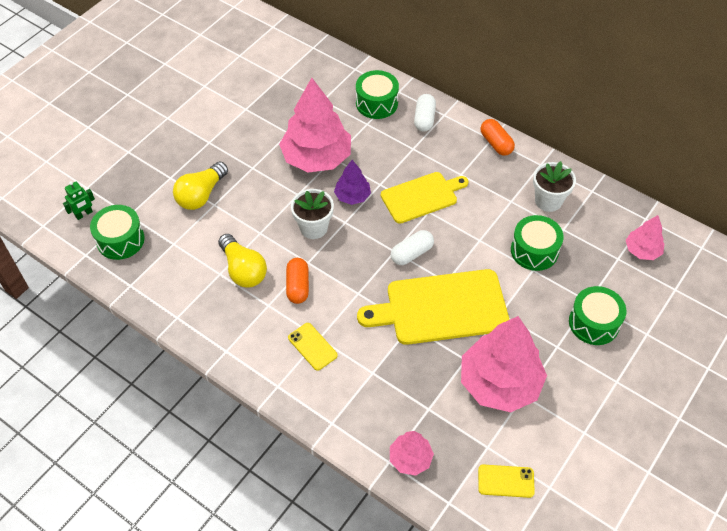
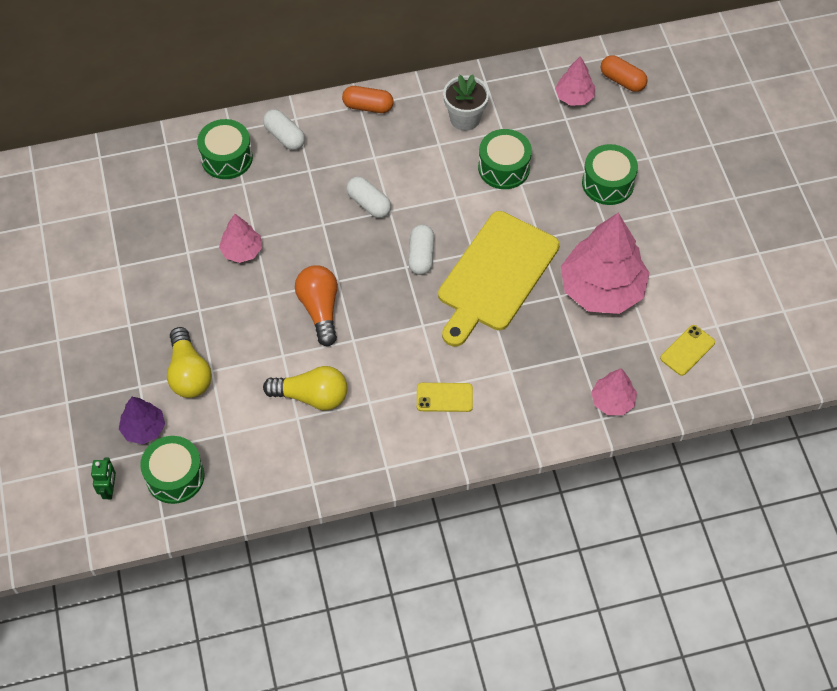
camera: 50 degrees left, 5 degrees up
(298, 286) = (371, 365): orange capsule -> orange capsule (622, 80)
(313, 228) = (320, 309): white flower pot -> orange light bulb
(317, 158) = (242, 250): pink tree -> pink tree, size x0.50
(352, 196) = (315, 255): purple tree -> purple tree (144, 429)
(421, 197) = (369, 204): yellow cutting board -> white capsule

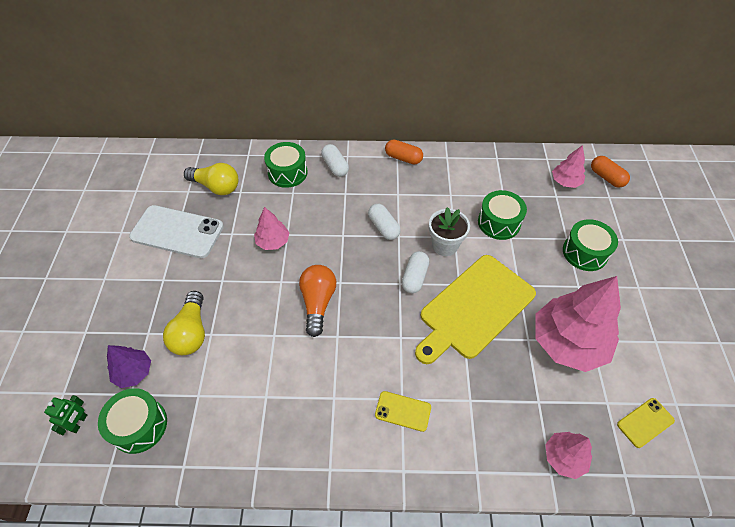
camera: 15 degrees right, 5 degrees down
(119, 265) = (177, 232): none -> white phone
(312, 396) = (285, 379): yellow light bulb -> yellow light bulb (216, 187)
(465, 118) = (475, 180): white flower pot -> white flower pot (445, 245)

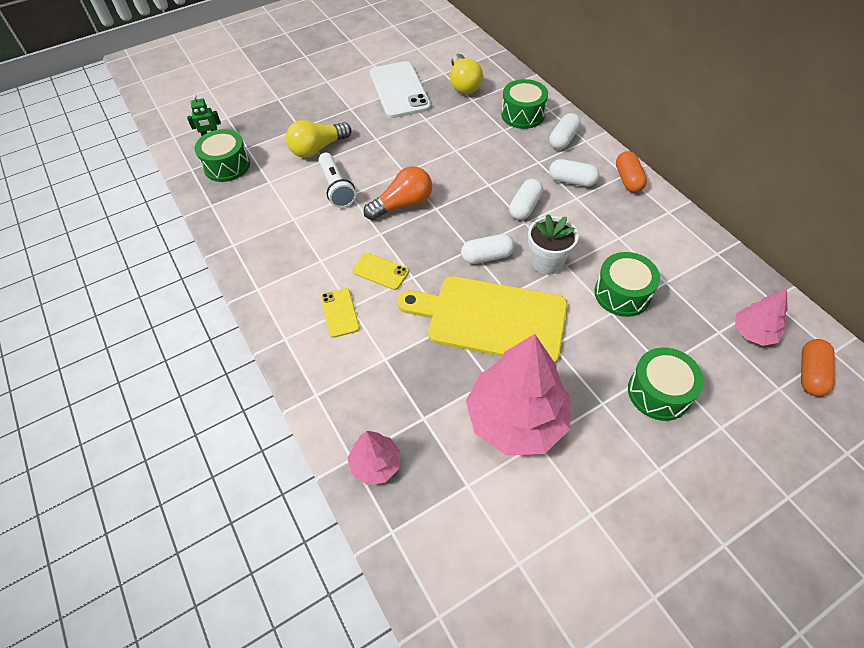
camera: 60 degrees right, 0 degrees up
(134, 372) = (264, 139): purple tree -> none
(256, 342) = (336, 187): none -> white flashlight
(273, 241) = (440, 146): pink tree -> none
(380, 187) = (572, 181): none -> white capsule
(645, 422) = (469, 534): yellow phone -> yellow phone (380, 271)

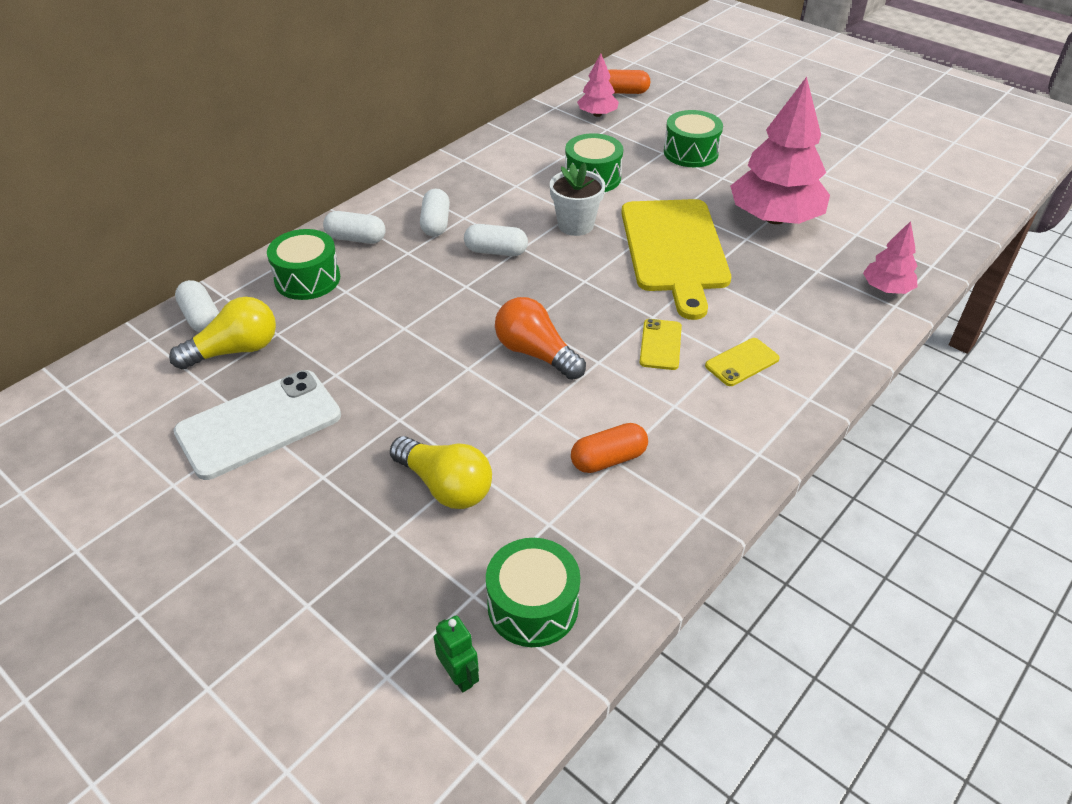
camera: 110 degrees left, 10 degrees down
(336, 187) = (529, 432): white flashlight -> none
(487, 256) = (590, 266): white capsule -> white capsule (201, 318)
(628, 180) = (420, 186): orange capsule -> orange capsule (608, 459)

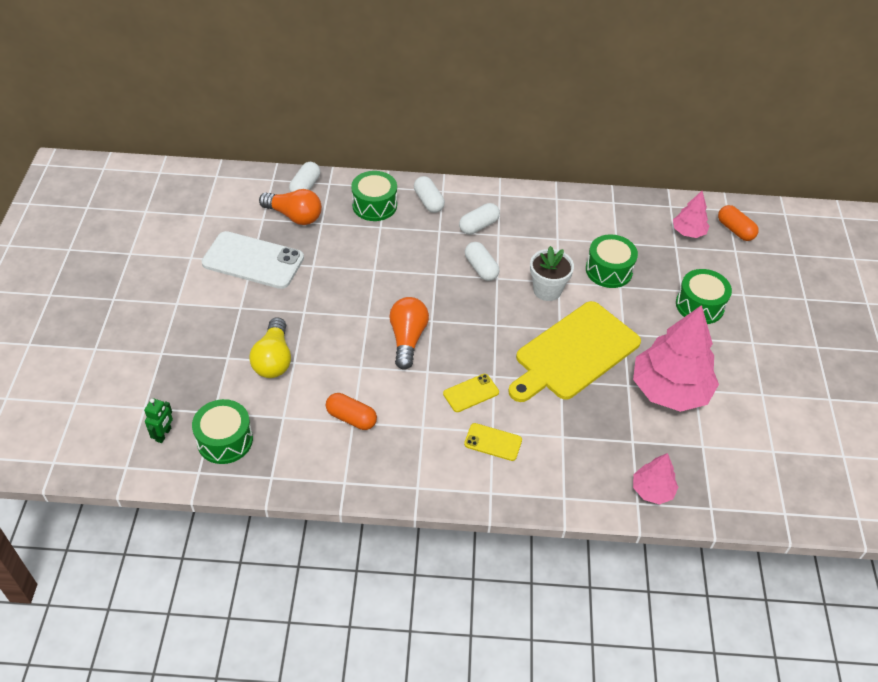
camera: 50 degrees right, 5 degrees up
(235, 350) = (294, 216): yellow light bulb -> orange light bulb

